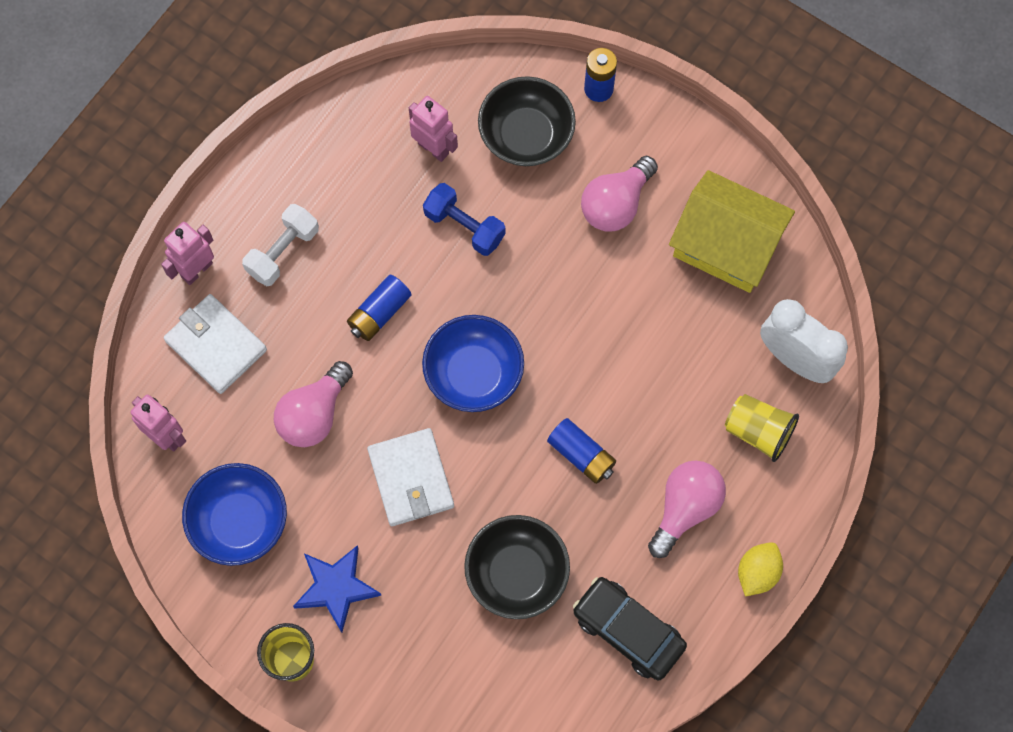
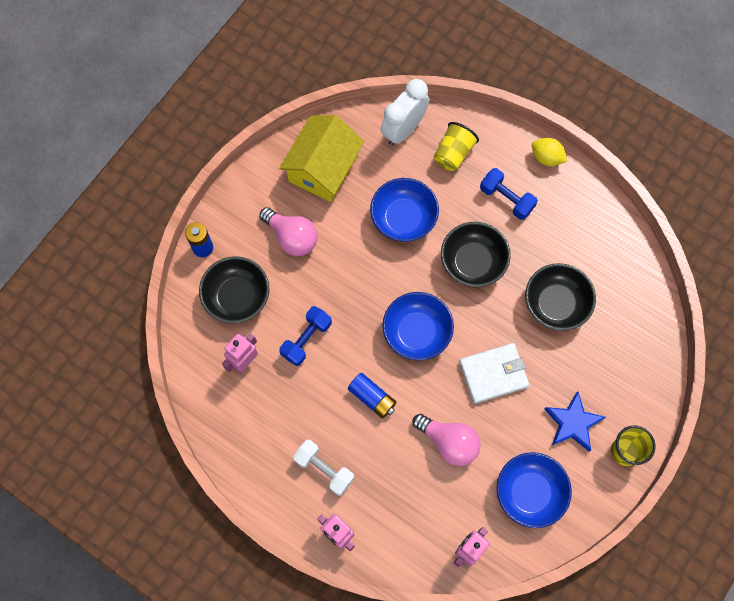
camera: 90 degrees left, 0 degrees up
(216, 345) = (398, 516): white wallet -> none
(581, 455) = (473, 262): blue battery -> black bowl
(628, 631) = (589, 235): black car -> none
(649, 357) = (403, 218): none -> blue bowl
(685, 508) = (506, 199): pink light bulb -> blue dumbbell

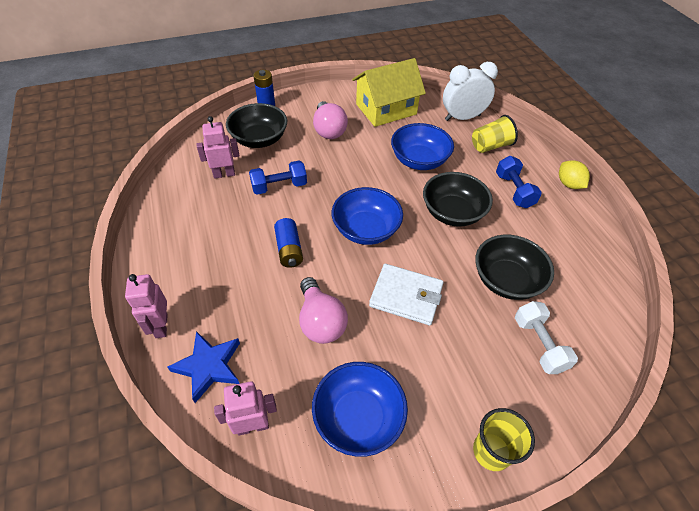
camera: 35 degrees right, 20 degrees down
(324, 469) = (202, 272): white dumbbell -> white dumbbell (539, 344)
(572, 423) = (452, 385): blue star -> blue star (208, 366)

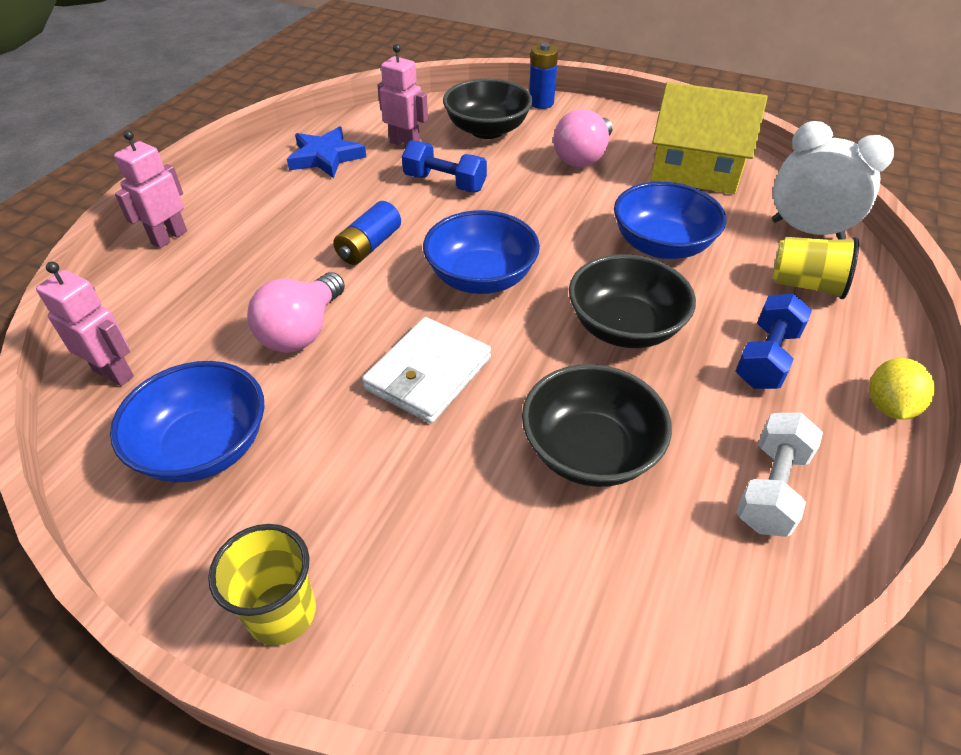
camera: 45 degrees right, 5 degrees down
(208, 366) = (155, 296): blue star -> blue star (326, 157)
(406, 296) = (428, 373): white wallet -> white wallet turned 60 degrees clockwise
(539, 344) = (525, 558): white dumbbell -> white dumbbell (771, 488)

